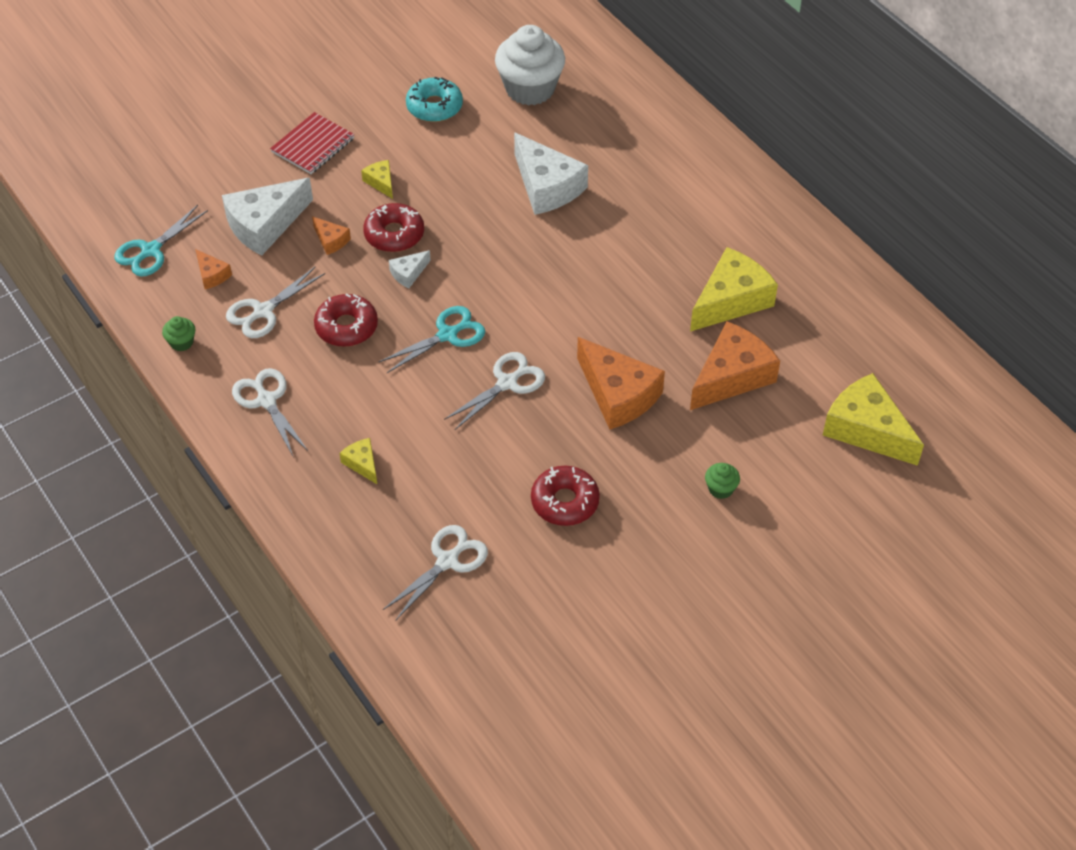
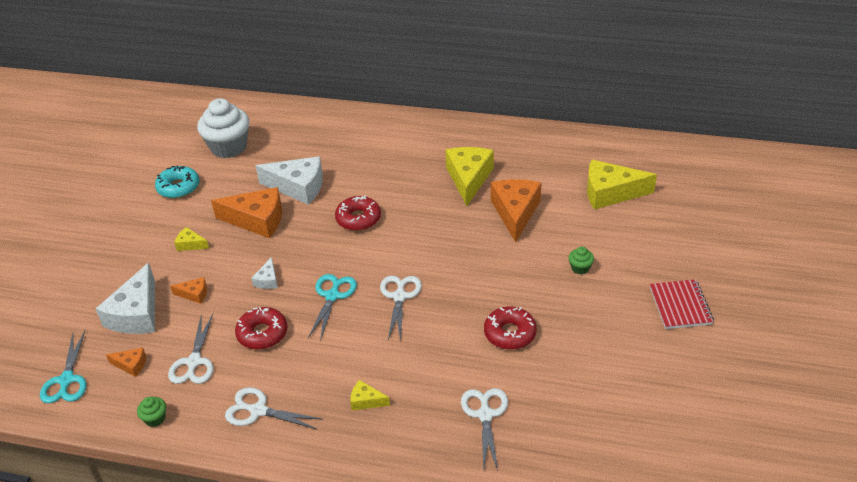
camera: 40 degrees left, 10 degrees down
(313, 145) = (119, 252): red notebook -> red notebook (680, 306)
(394, 234) = (233, 266): red donut -> red donut (358, 219)
(618, 394) = (468, 260): orange cheese -> orange cheese (257, 220)

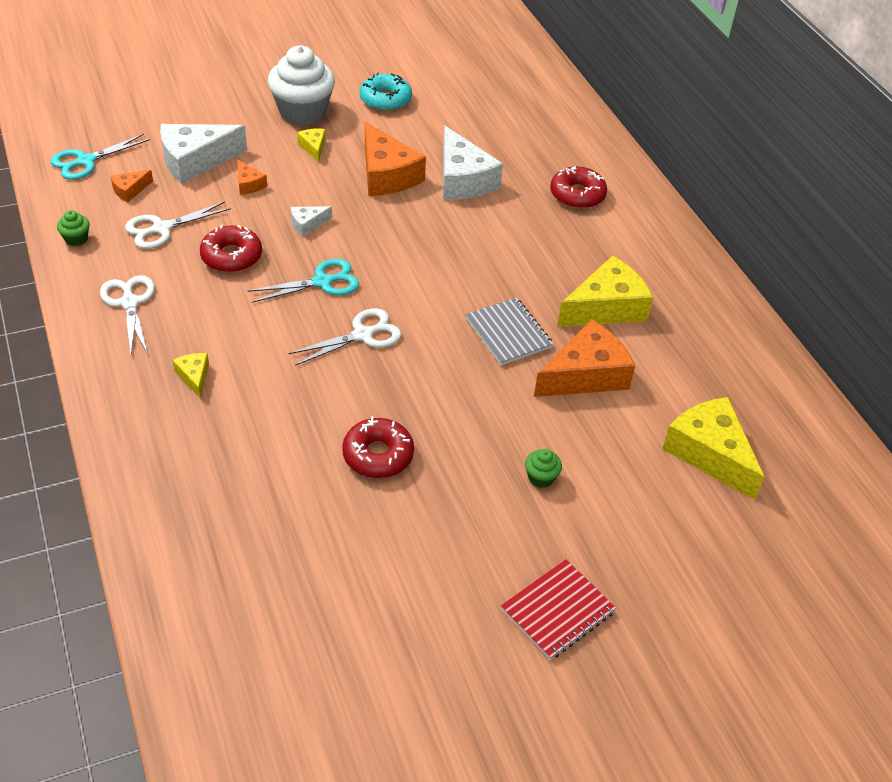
camera: 50 degrees right, 5 degrees up
(131, 365) = (130, 190): orange cheese -> orange cheese turned 75 degrees clockwise
(228, 147) = (476, 102): white cupcake -> white cupcake (302, 112)
(358, 219) = (455, 247): red donut -> red donut (577, 195)
(455, 229) = (508, 333): none -> grey notebook
(485, 415) = (238, 485): white scissors -> none

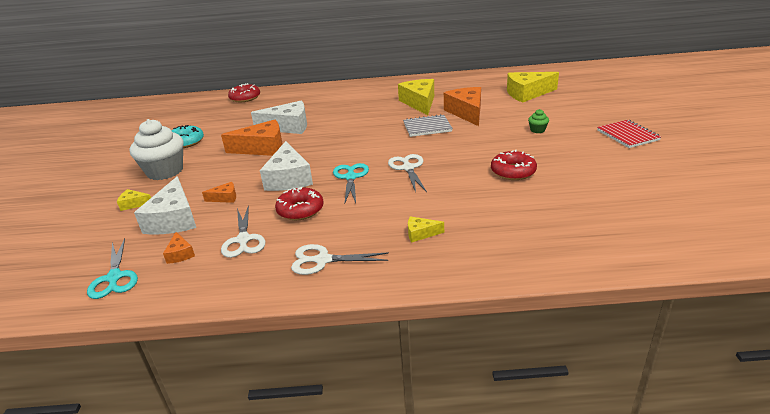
camera: 65 degrees left, 15 degrees down
(76, 239) = (219, 287): green cupcake -> none
(307, 224) = (288, 178): white cheese -> white cheese, size x2.13
(313, 148) = (209, 170): yellow cheese -> yellow cheese (134, 204)
(577, 195) = (328, 100): red donut -> red donut (245, 98)

